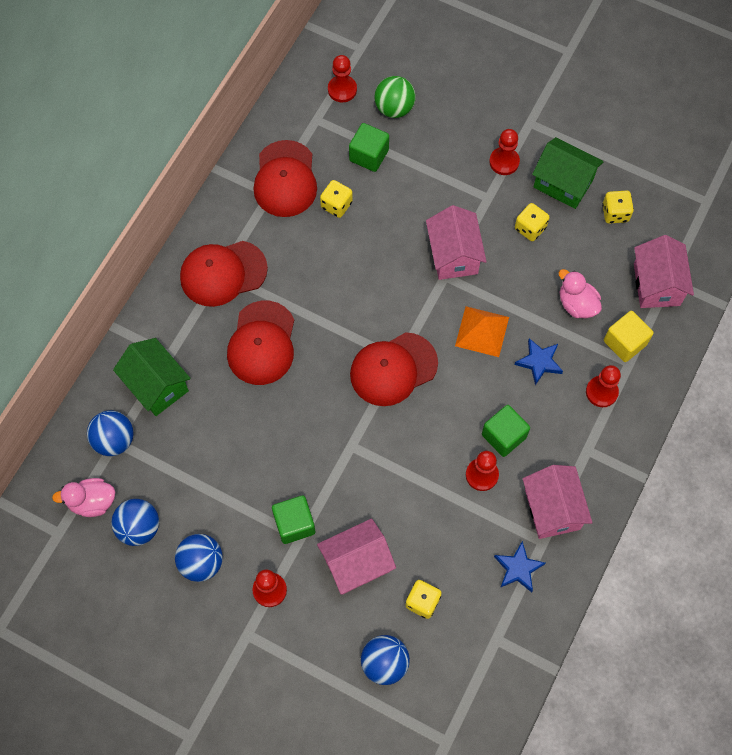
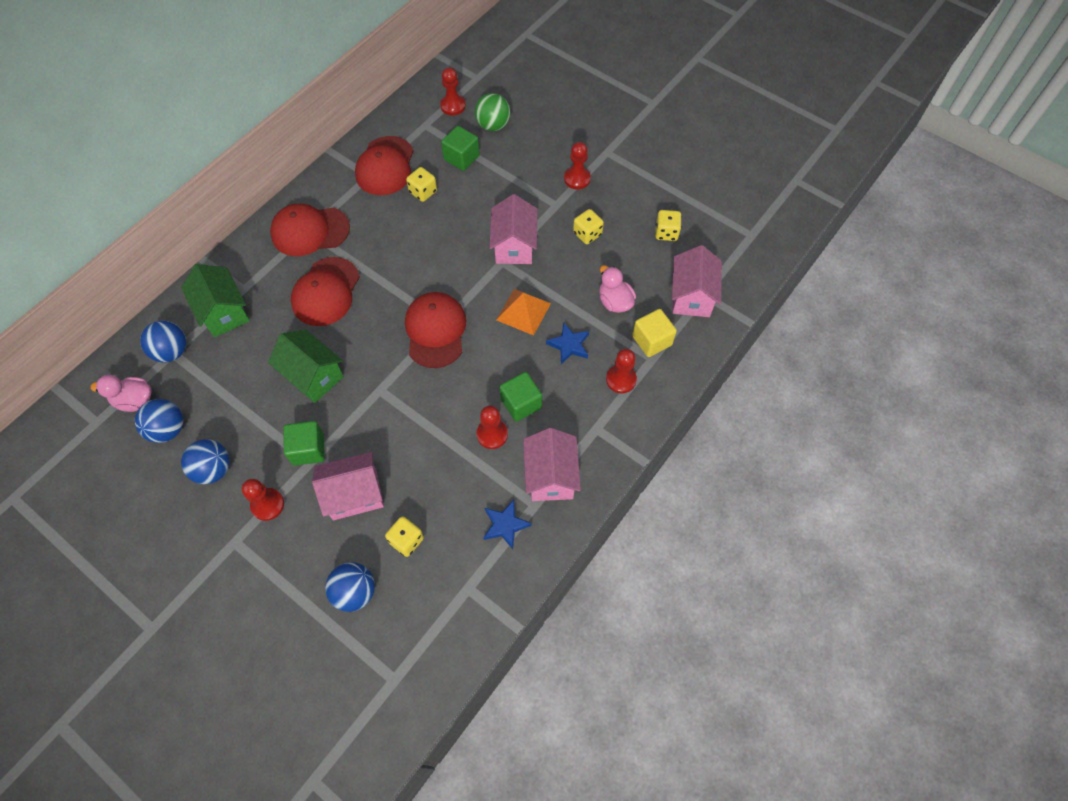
camera: 10 degrees right, 5 degrees down
(393, 369) = (435, 331): red cap -> red cap turned 105 degrees clockwise
(563, 183) = (625, 203): green house -> green house (313, 376)

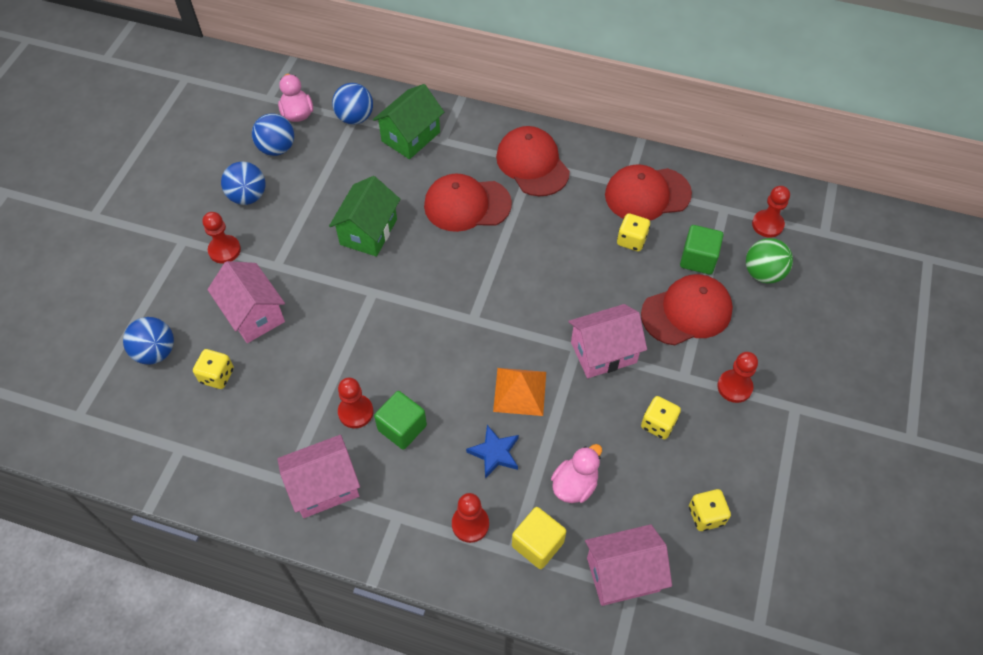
camera: 70 degrees right, 5 degrees down
(308, 449) = (289, 259): green cube -> none
(435, 331) = (460, 316): red cap -> red cap (687, 312)
(505, 525) = (255, 460): blue star -> none

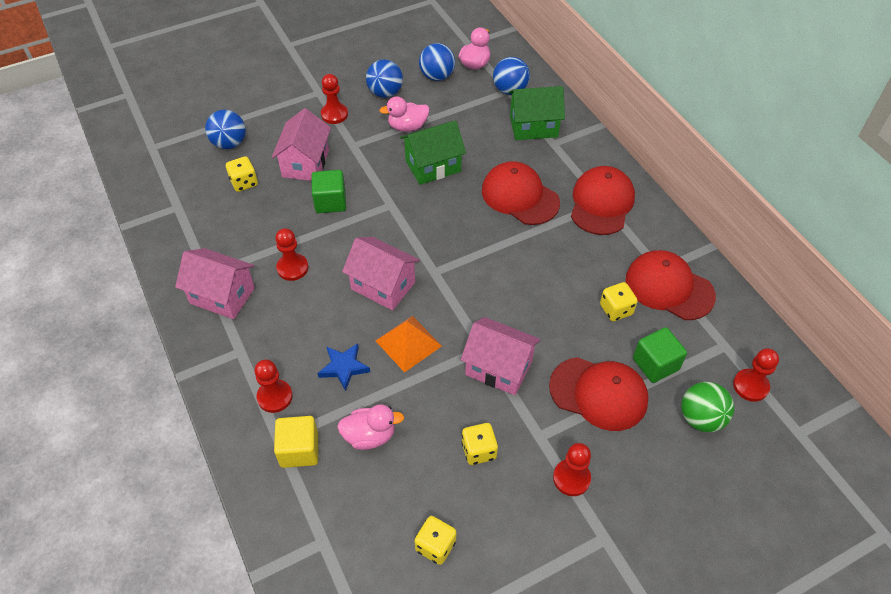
camera: 45 degrees right, 5 degrees down
(305, 213) = (407, 127): none -> pink duck
(402, 428) = (307, 301): green cube -> green cube (330, 202)
(623, 574) = (328, 525): pink house -> pink house (383, 285)

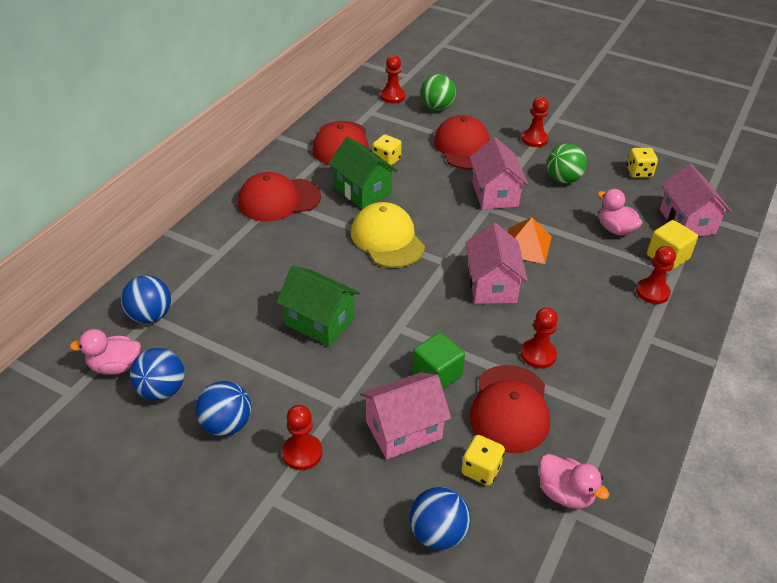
camera: 125 degrees left, 10 degrees down
(222, 296) = (618, 386): pink house -> pink house (687, 221)
(344, 367) = (585, 268): blue star -> none
(407, 127) = (274, 372): pink duck -> pink duck (565, 493)
(478, 450) = (563, 179): yellow dice -> green ball
(494, 248) = (387, 239): none -> yellow cap
(520, 196) = (311, 248): red cap -> red cap (510, 408)
(533, 126) = (202, 275): green house -> green house (362, 191)
(655, 364) = (415, 133): green cube -> none

